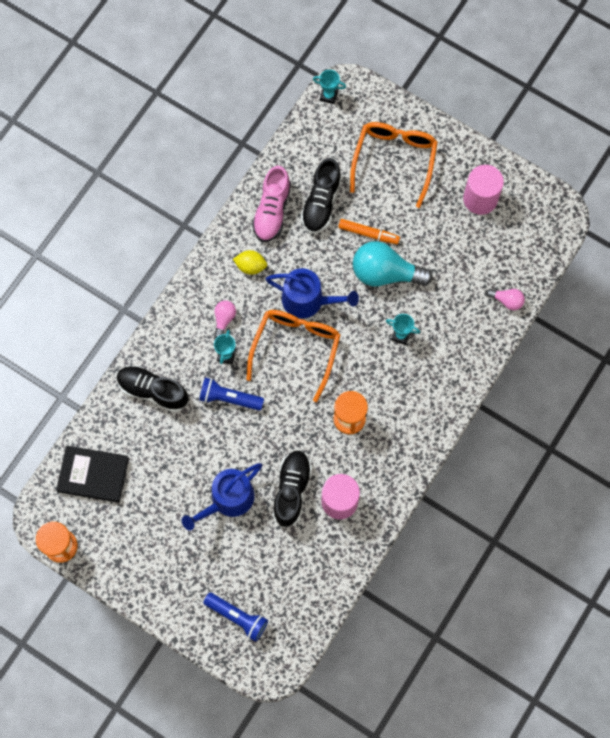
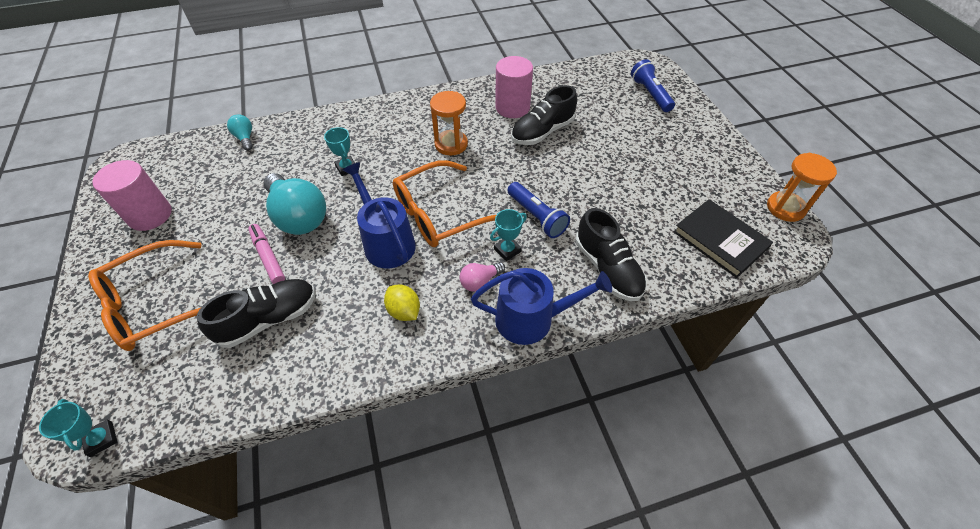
camera: 140 degrees left, 20 degrees down
(228, 500) = (601, 154): blue watering can -> blue watering can (531, 319)
(272, 211) = (322, 351): pink shoe -> none
(368, 234) = (268, 257): orange marker -> pink marker
(507, 301) = (245, 138): pink light bulb -> turquoise light bulb

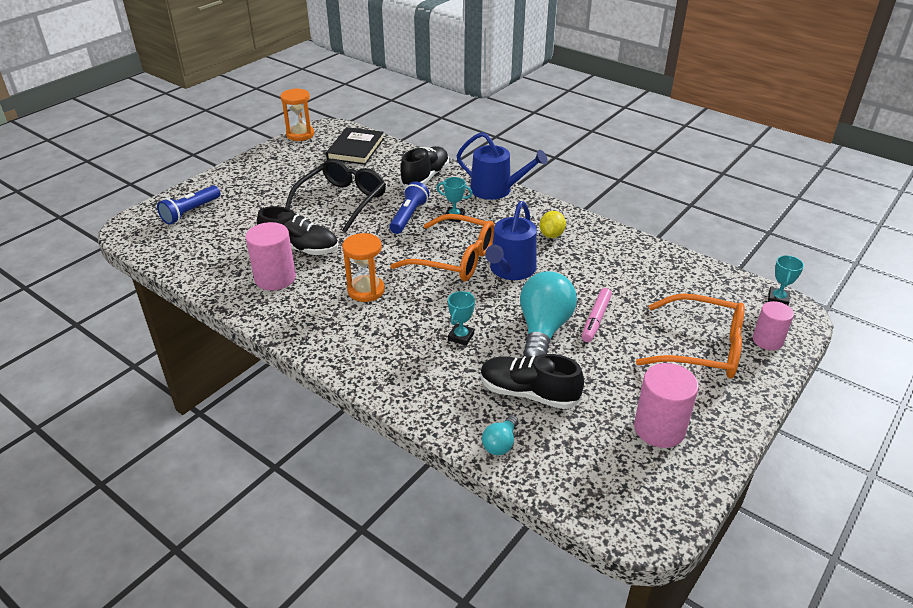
camera: 125 degrees left, 15 degrees down
(93, 365) = (767, 340): none -> pink cylinder
(269, 319) = (632, 285): black shoe -> black shoe (528, 393)
(480, 281) = (493, 217): pink light bulb -> none
(531, 319) = (496, 190): blue watering can -> blue watering can turned 150 degrees clockwise
(603, 184) = (342, 201): none -> black glasses

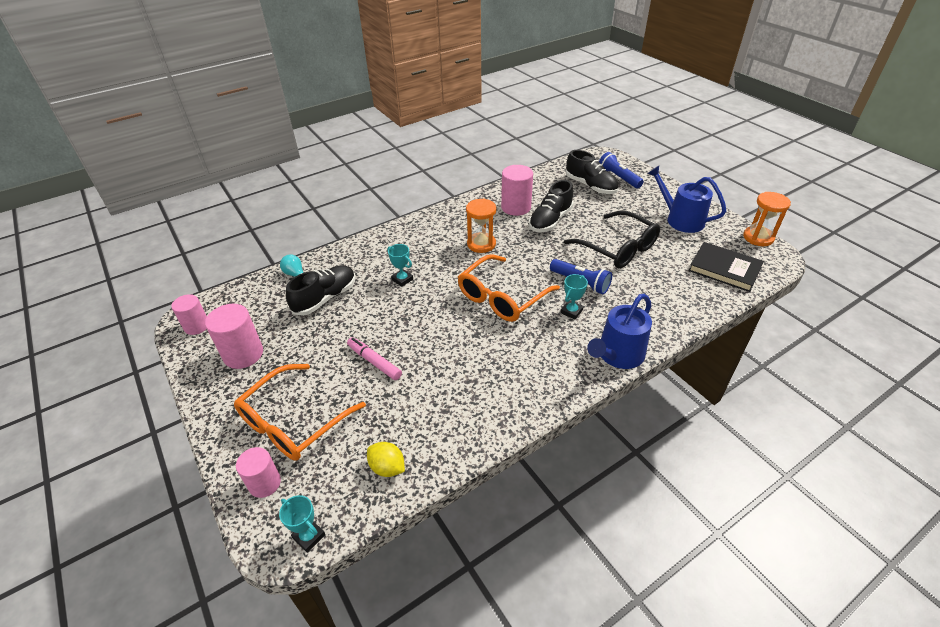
camera: 110 degrees right, 5 degrees up
(425, 177) = (654, 307): black shoe -> black shoe (590, 186)
(510, 270) = (470, 328): blue watering can -> blue watering can (680, 220)
(543, 329) = (382, 325): turquoise light bulb -> none
(551, 235) = (514, 374): yellow lemon -> yellow lemon (387, 467)
(653, 505) = (197, 326): none -> pink cylinder

